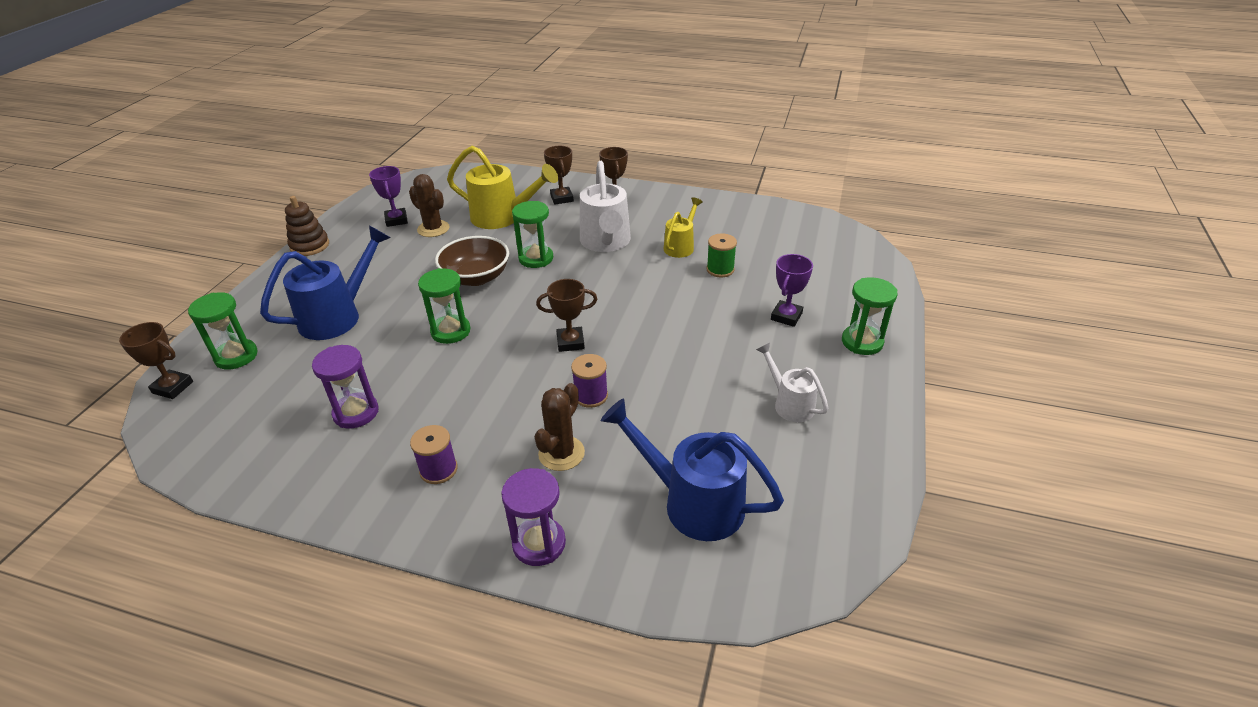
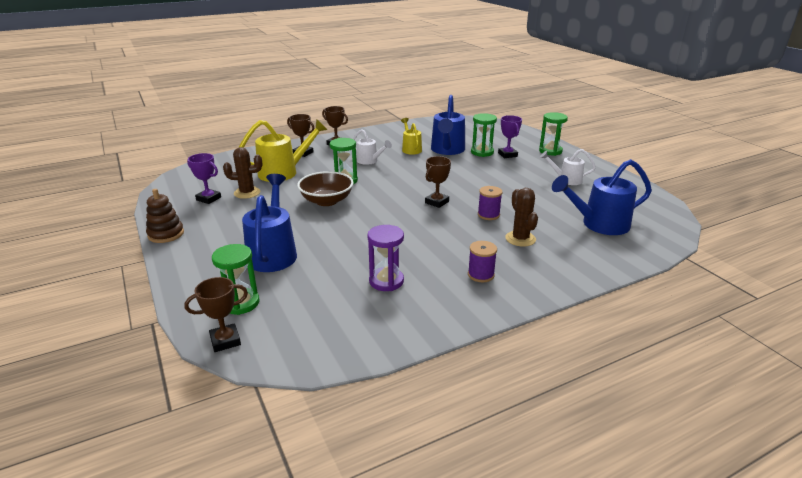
camera: 45 degrees left, 10 degrees down
(450, 331) = (363, 226): green hourglass -> green hourglass (482, 152)
(539, 543) = (577, 270): purple hourglass -> none
(606, 242) = (369, 161): white watering can -> white watering can, size x0.58
(720, 269) = (447, 150): green spool -> blue watering can

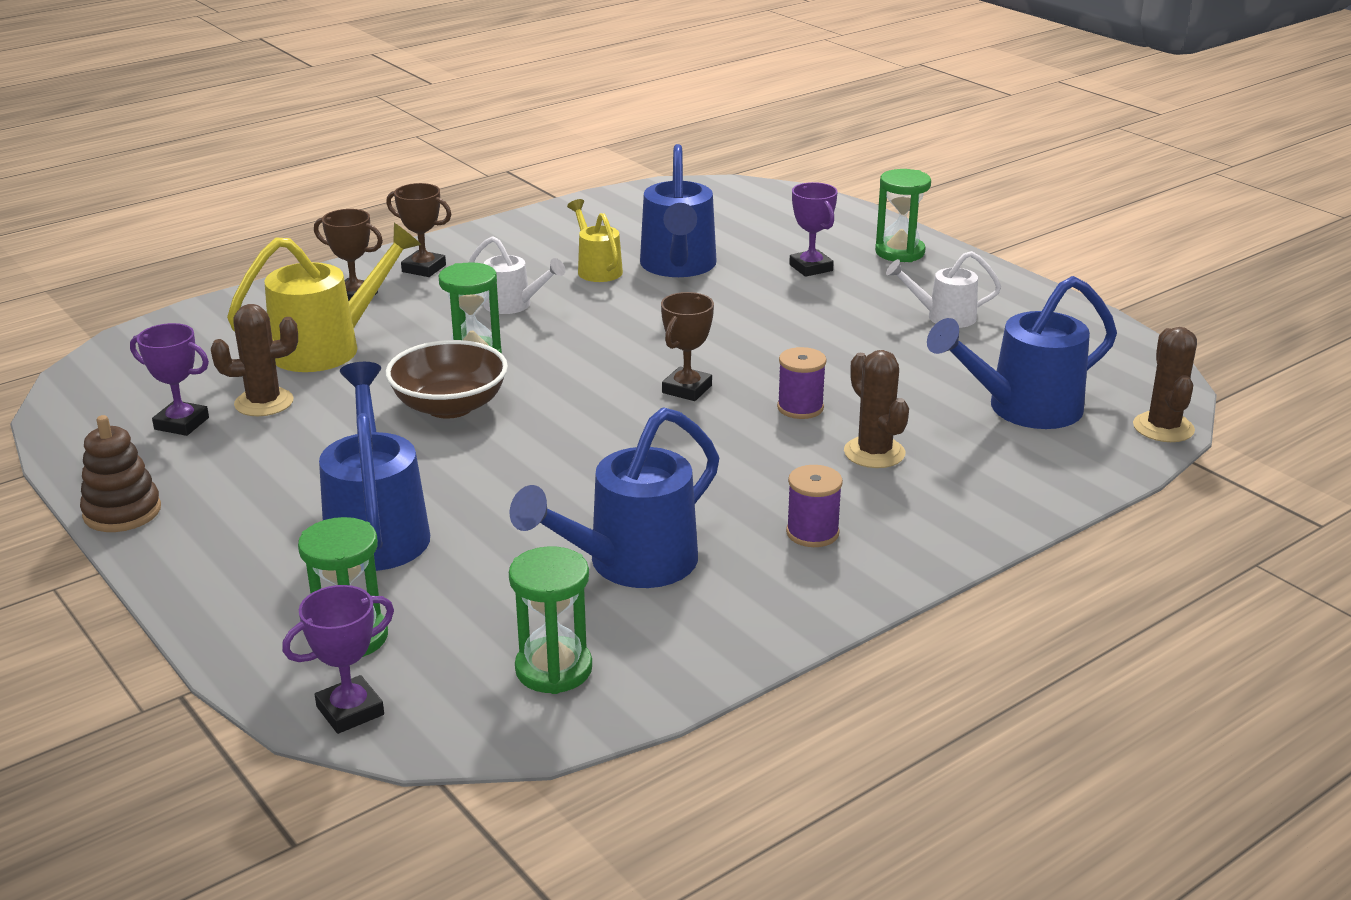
camera: 10 degrees left, 0 degrees up
(225, 341) = (350, 711): brown trophy -> purple trophy
(386, 281) = (630, 564): purple hourglass -> blue watering can
(482, 152) = (755, 266): green hourglass -> green hourglass (553, 669)
(671, 239) = (1163, 428): none -> brown cactus

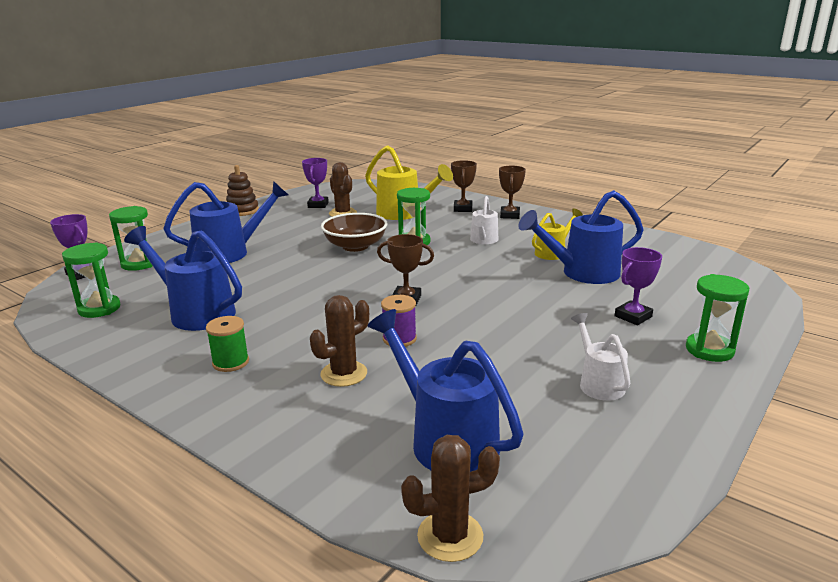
camera: 75 degrees right, 5 degrees down
(812, 533) = (230, 362): purple spool -> green spool

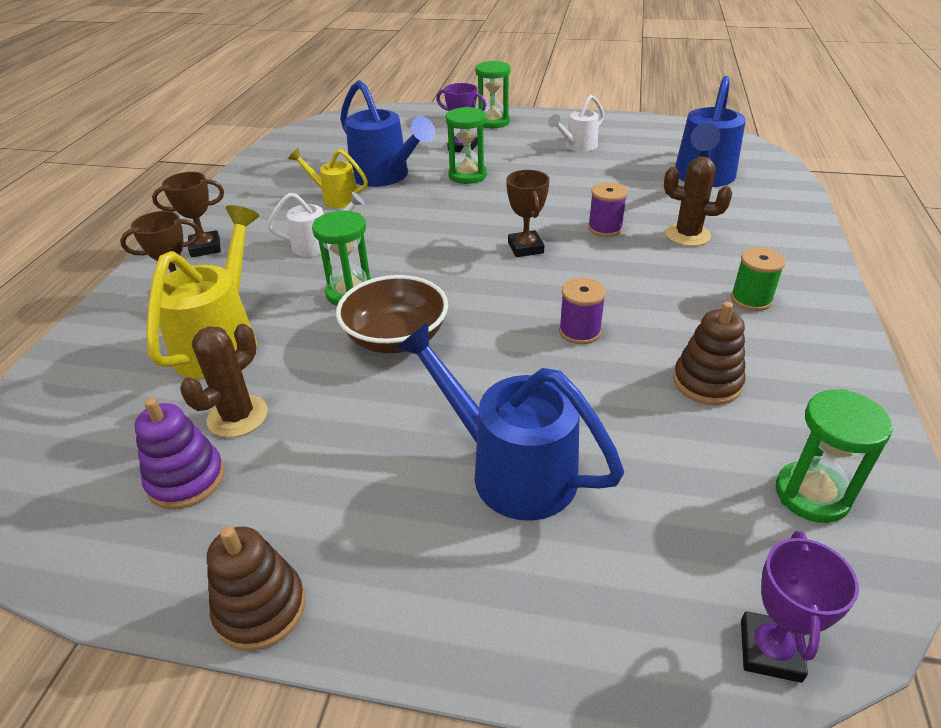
camera: 115 degrees left, 15 degrees up
(139, 264) = (653, 579): green hourglass -> green hourglass (467, 175)
(196, 312) = (707, 382): blue watering can -> brown stacking toy
(291, 291) = (579, 331): none -> purple spool
(318, 205) = (186, 479): purple trophy -> purple stacking toy
(450, 536) = (771, 159): brown cactus -> none

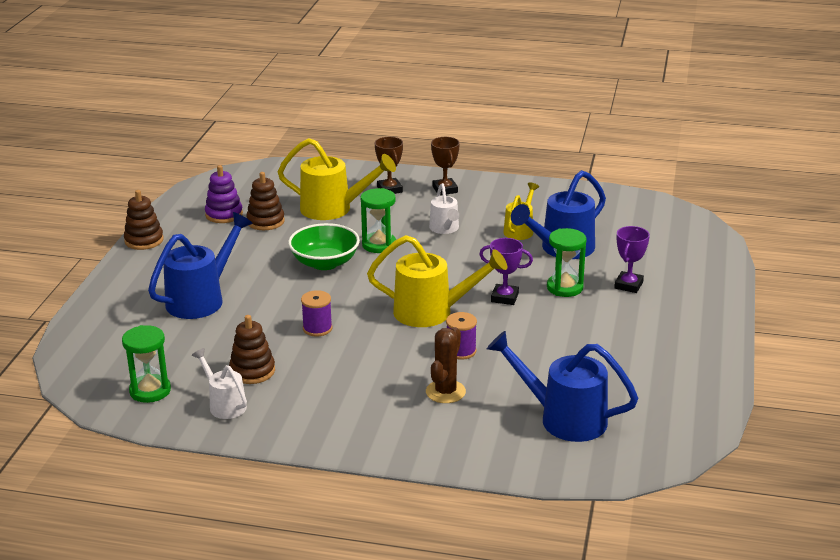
camera: 90 degrees right, 10 degrees down
(238, 416) = (265, 221): brown cactus -> brown stacking toy
(396, 338) = (325, 263): brown bowl -> green bowl
(493, 122) = (698, 303): green hourglass -> none
(525, 248) = (432, 312): brown trophy -> yellow watering can
(577, 146) = (637, 350): white watering can -> white watering can (224, 404)
(751, 299) = (342, 407): green spool -> none
(770, 650) = (71, 359): purple trophy -> purple trophy (504, 298)

